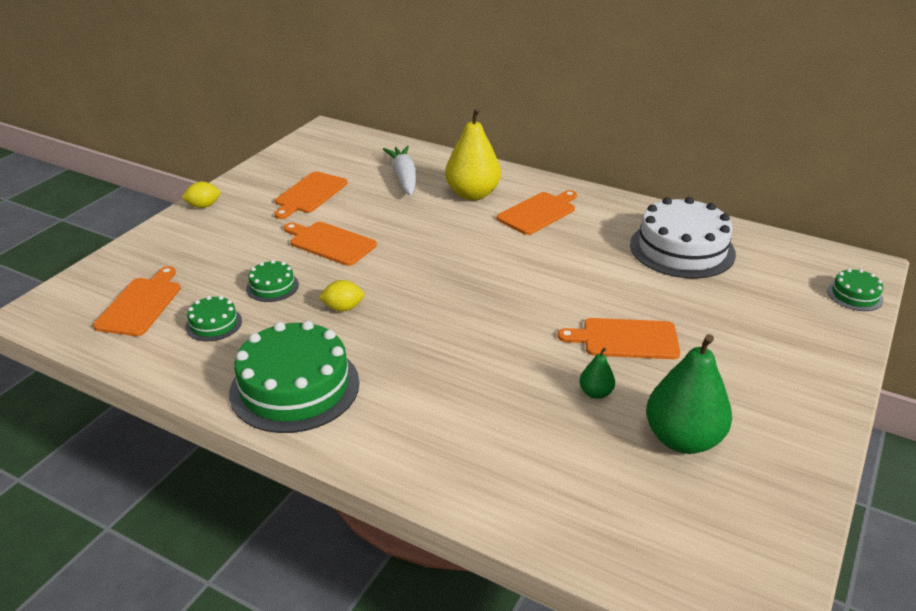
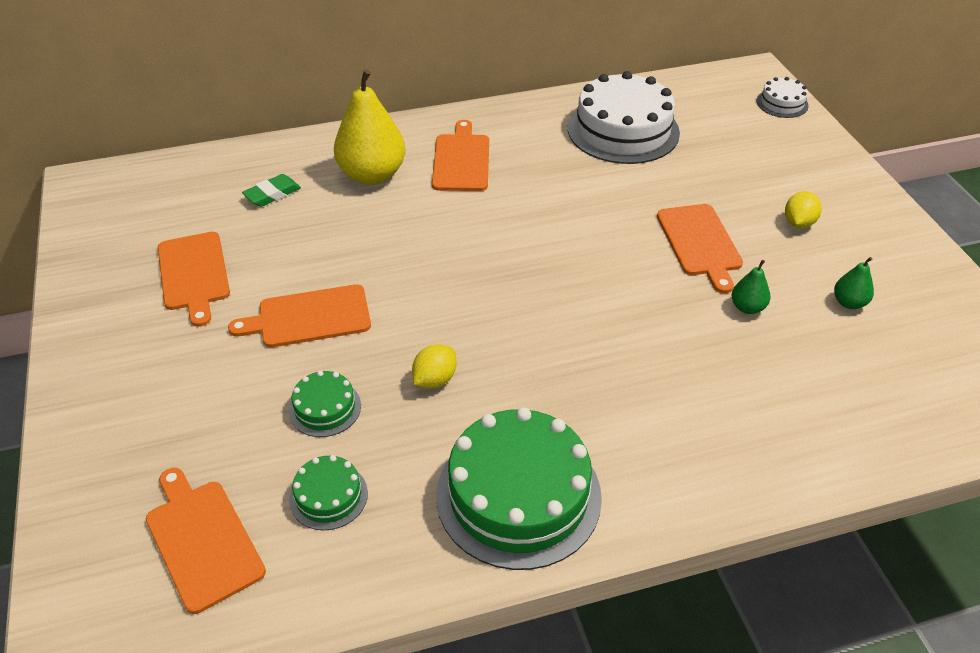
camera: 45 degrees left, 10 degrees up
(203, 206) = (78, 368): yellow lemon -> yellow lemon (798, 223)
(404, 177) = (272, 194): white carrot -> green eraser
(625, 339) = (700, 243): orange cutting board -> orange cutting board turned 60 degrees counterclockwise
(682, 439) = (849, 303): green pear -> green pear, size x0.46
(855, 295) = (782, 103): green cake -> white cake

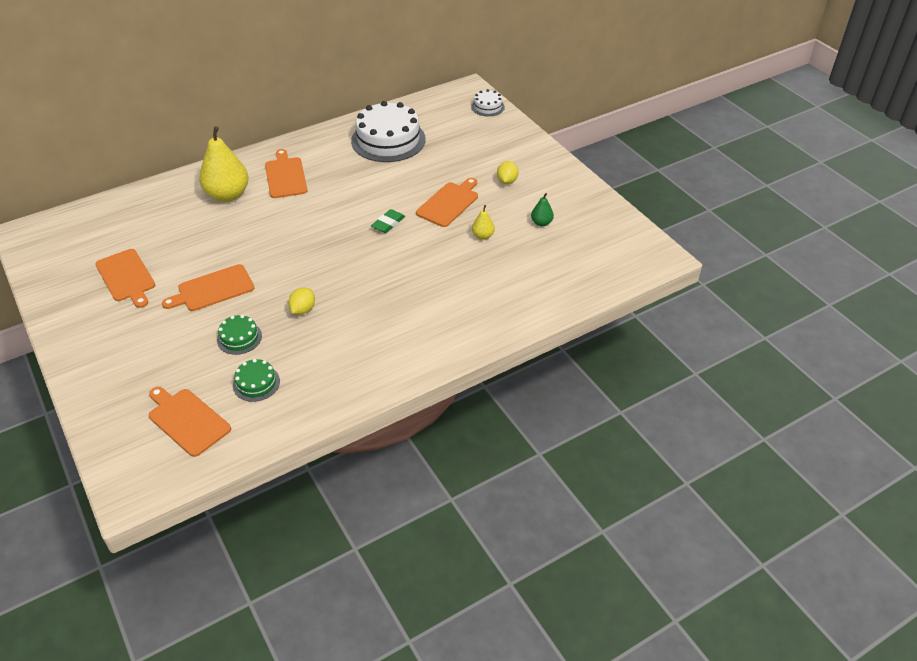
camera: 15 degrees left, 0 degrees up
(272, 194) = (163, 218): green eraser -> green eraser (388, 223)
(518, 495) = (368, 361): green cake -> none
(700, 243) = (449, 203): orange cutting board -> orange cutting board turned 120 degrees counterclockwise
(747, 307) = (483, 236): green pear -> yellow pear

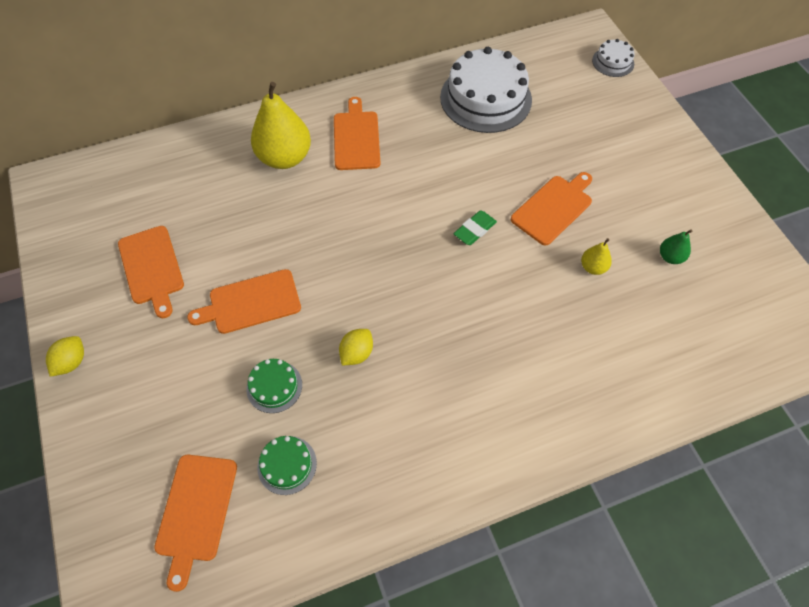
camera: 10 degrees right, 15 degrees up
(187, 420) = (196, 511): orange cutting board -> orange cutting board turned 135 degrees counterclockwise
(507, 181) = (629, 183): yellow lemon -> yellow lemon (72, 362)

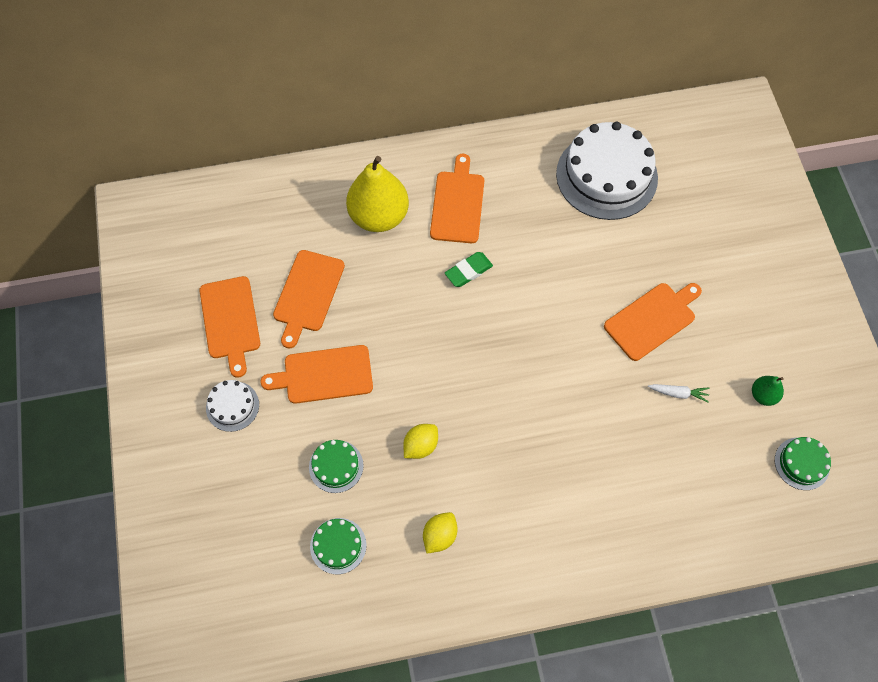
camera: 10 degrees right, 5 degrees up
(72, 362) = (146, 408): yellow lemon -> yellow lemon (440, 536)
(196, 511) = (249, 575): orange cutting board -> orange cutting board (308, 294)
(474, 230) = (563, 331): green eraser -> green eraser (468, 271)
(593, 267) = (678, 393): yellow pear -> white carrot
(613, 62) = (760, 150): white cake -> white cake (232, 406)
(722, 311) = (802, 463): none -> green cake

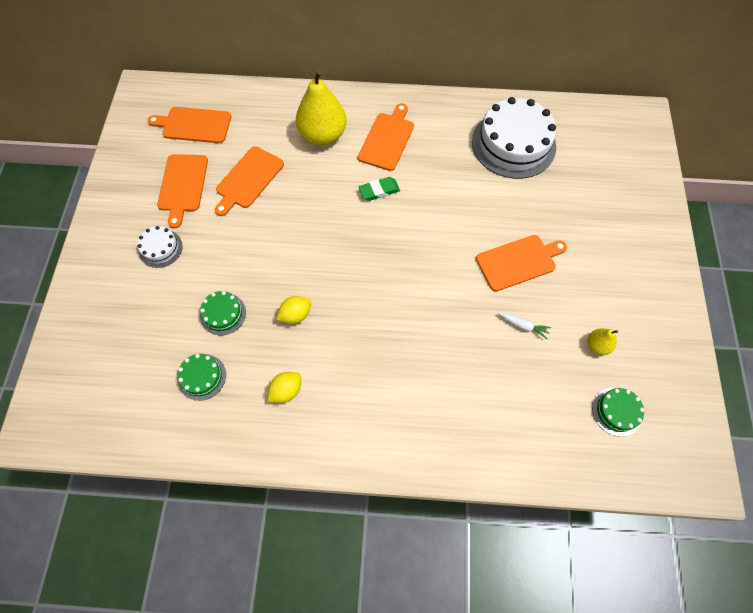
camera: 15 degrees right, 0 degrees up
(324, 375) = (239, 242): orange cutting board -> orange cutting board (194, 125)
(763, 395) = (597, 345): green pear -> yellow pear

